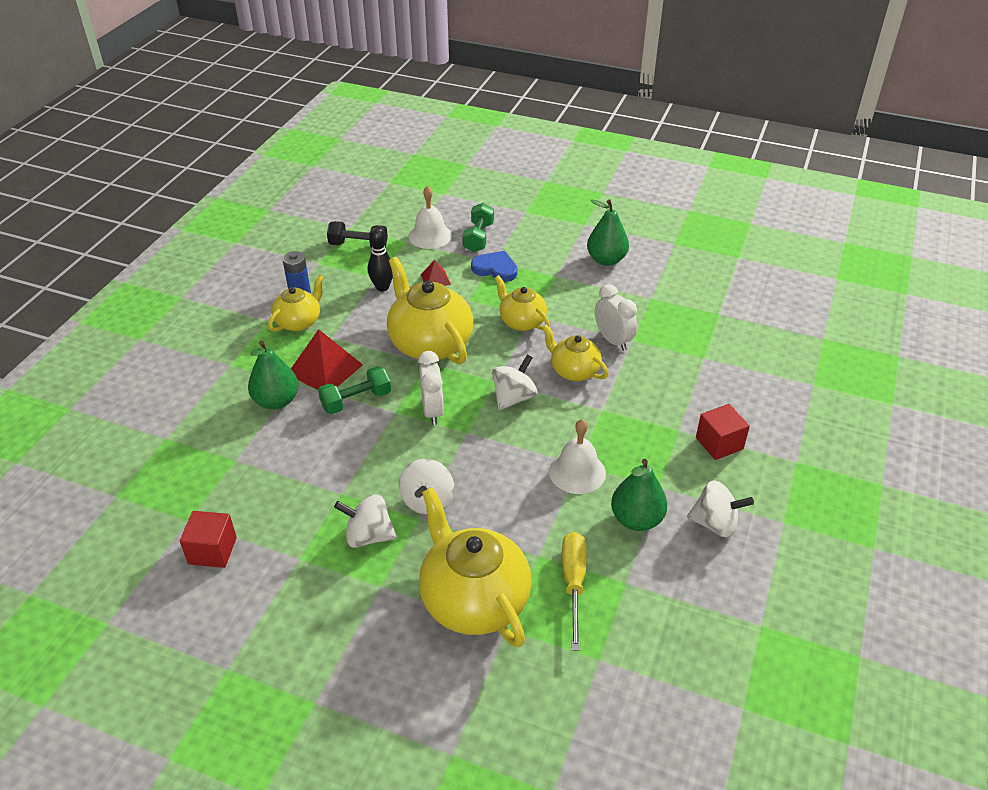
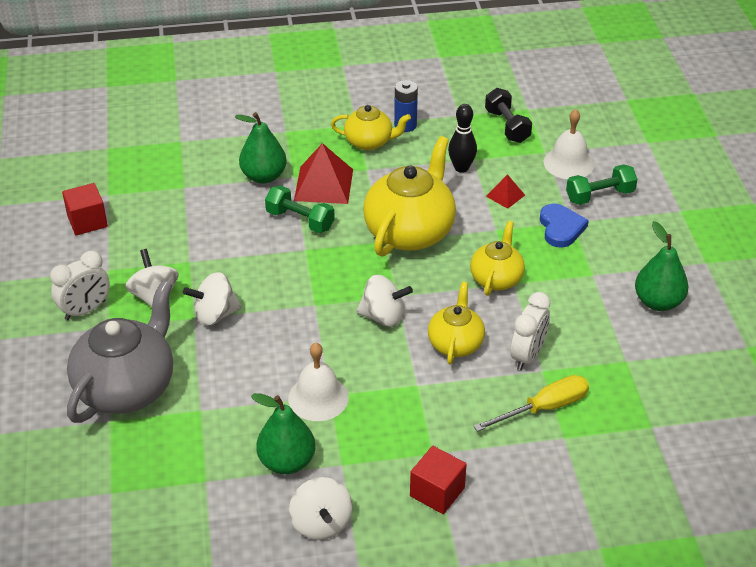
camera: 60 degrees right, 0 degrees up
(432, 411) = (324, 271): white clock -> white clock (85, 310)
(473, 600) = (127, 388): yellow teapot -> grey teapot
(573, 583) = (182, 445): yellow screwdriver -> yellow screwdriver (544, 408)

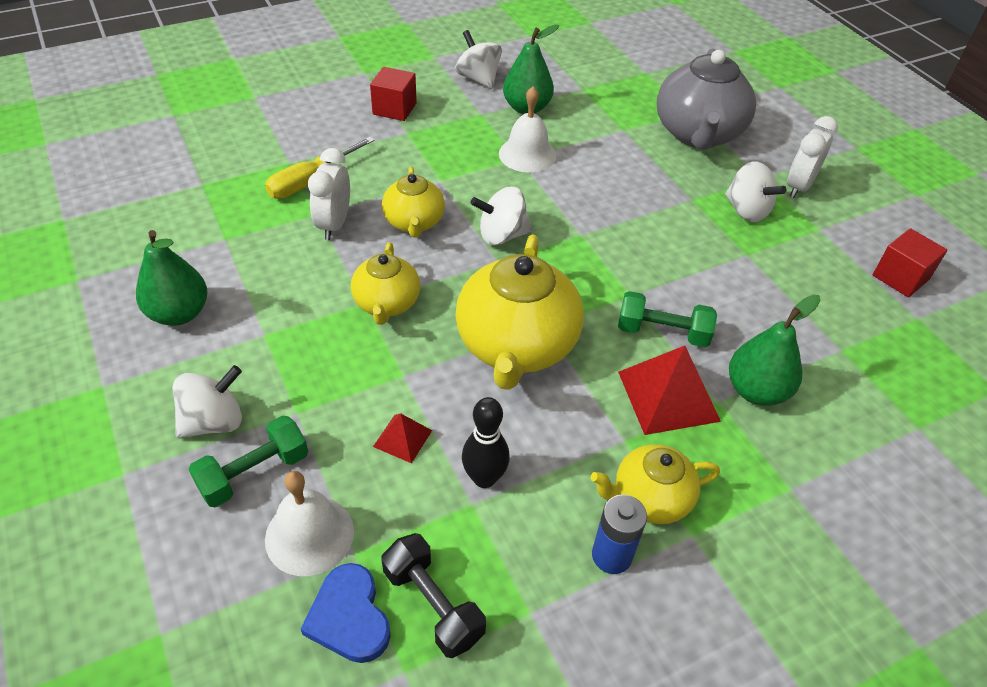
camera: 160 degrees right, 5 degrees up
(215, 315) = (673, 205): white spinning top -> white spinning top (214, 421)
(561, 228) = (311, 397): blue heart -> blue heart (349, 617)

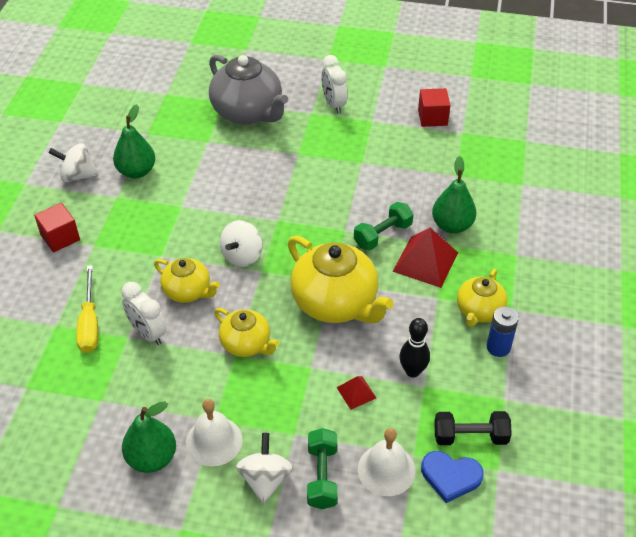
camera: 50 degrees left, 0 degrees up
(527, 154) = (182, 199): white bell -> white bell (214, 441)
(747, 211) = (330, 138): white spinning top -> none

